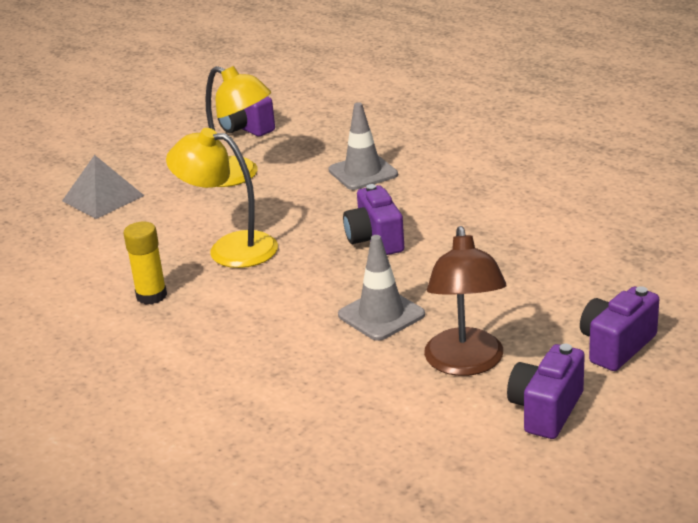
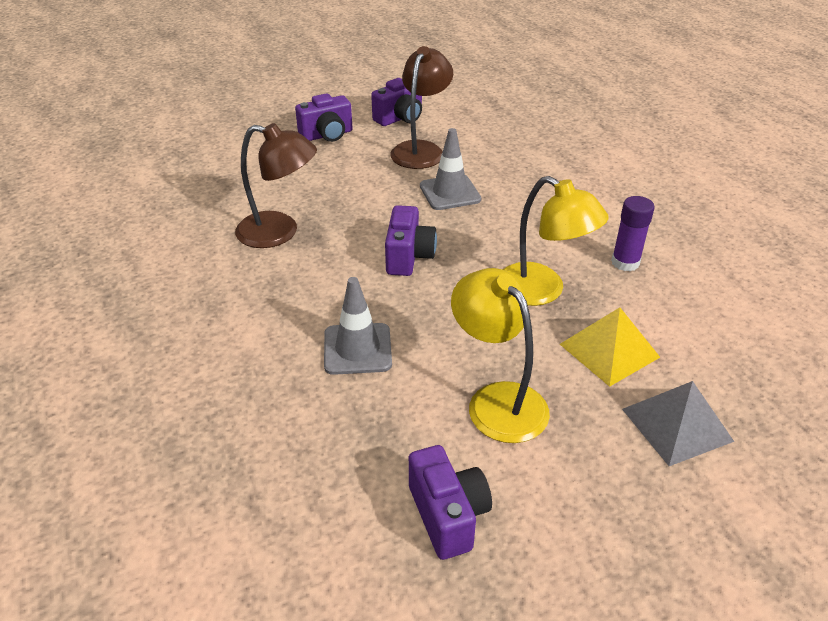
camera: 160 degrees left, 10 degrees up
(151, 296) = (625, 262): yellow glue stick -> purple glue stick
(158, 224) = (609, 350): none -> yellow pyramid
(523, 224) = (279, 232): none -> brown lamp

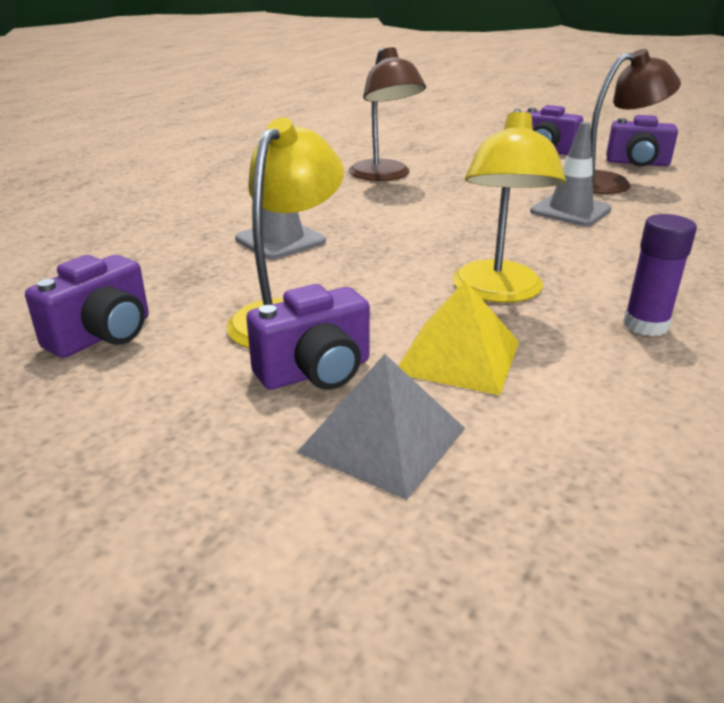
camera: 55 degrees right, 10 degrees down
(408, 257) = (438, 223): purple camera -> purple camera (316, 372)

